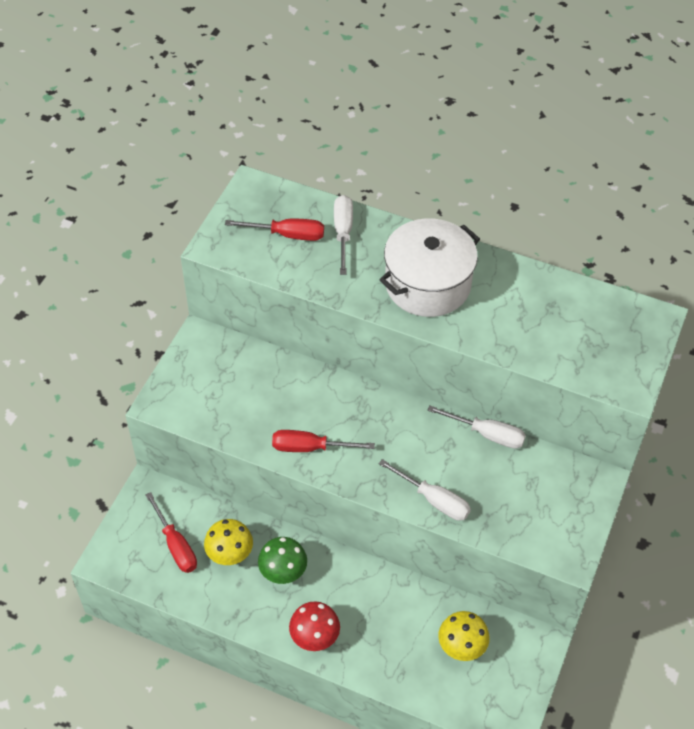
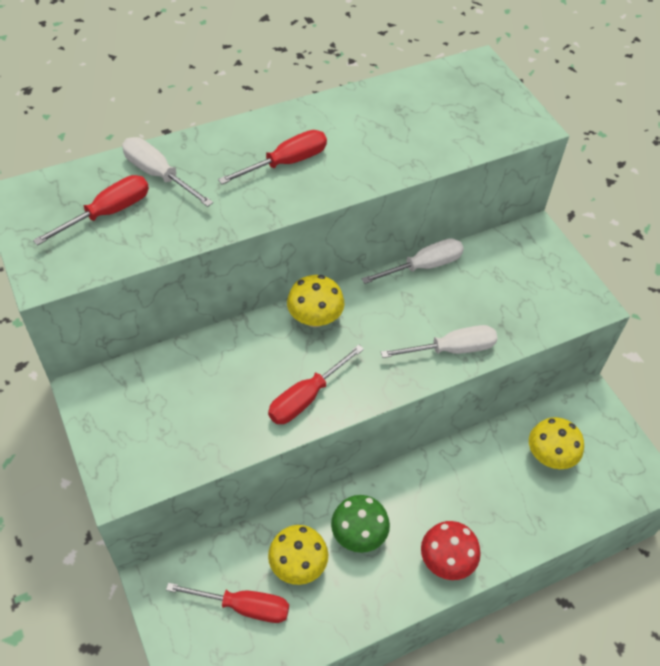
camera: 50 degrees left, 0 degrees up
(374, 406) = (315, 318): none -> yellow mushroom
(427, 284) = (286, 163): white pot -> red screwdriver

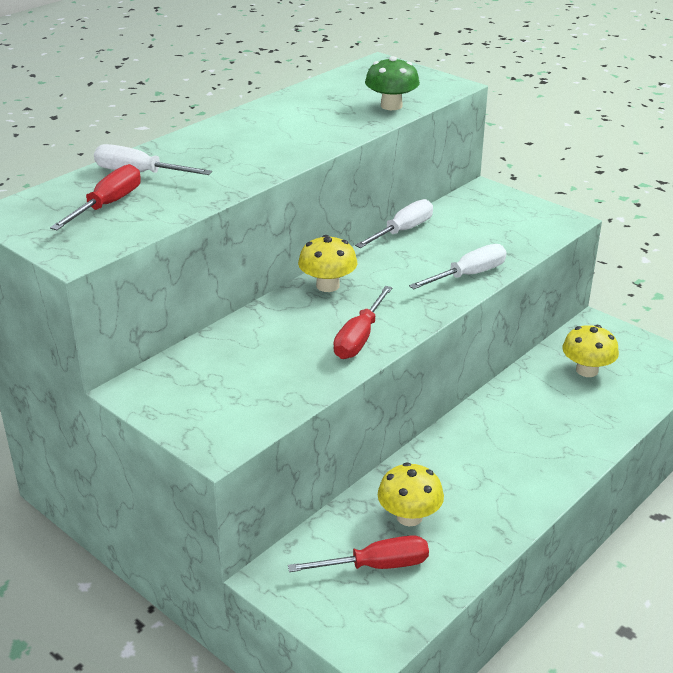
camera: 20 degrees left, 20 degrees down
(286, 163) = (256, 144): red screwdriver -> none
(358, 534) = (453, 476): green mushroom -> green mushroom (391, 106)
(446, 560) = (548, 469): red mushroom -> none

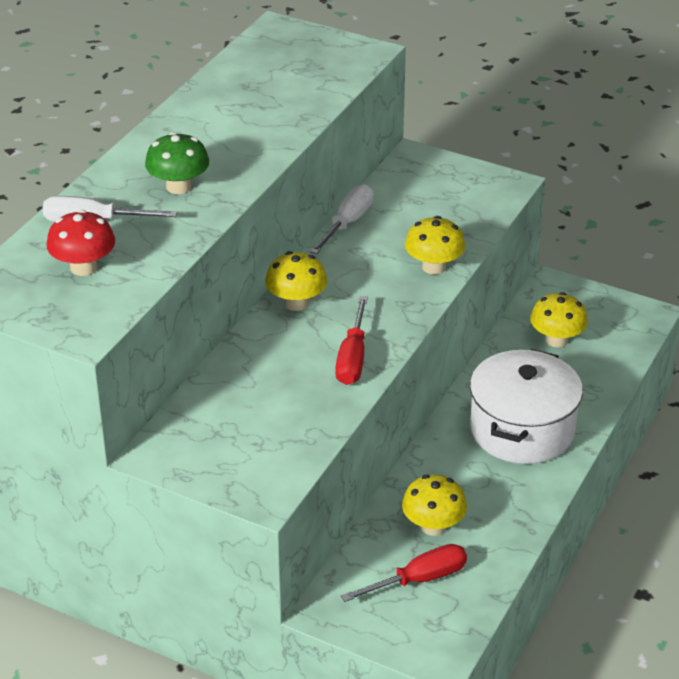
camera: 15 degrees left, 5 degrees up
(108, 205) = (84, 267): red screwdriver -> red mushroom
(391, 106) = (316, 90): green mushroom -> green mushroom (179, 186)
(468, 275) = (434, 267): white screwdriver -> yellow mushroom
(528, 443) = (522, 429): none -> white pot

